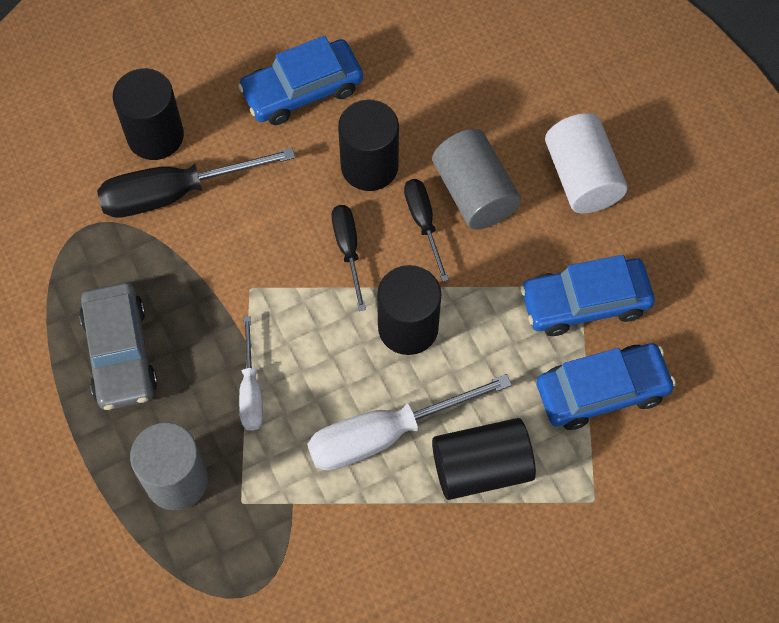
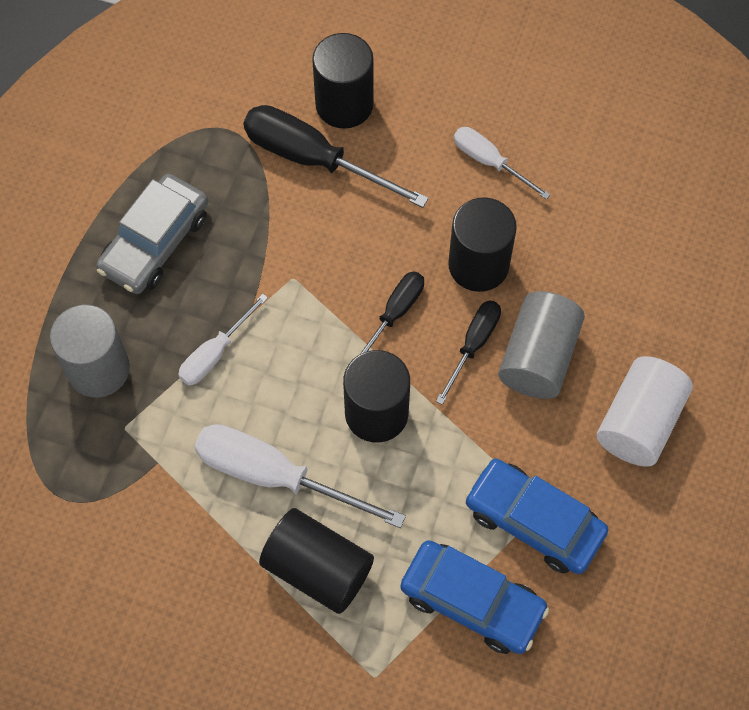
camera: 45 degrees right, 0 degrees up
(302, 90) = (489, 162): blue car -> white screwdriver

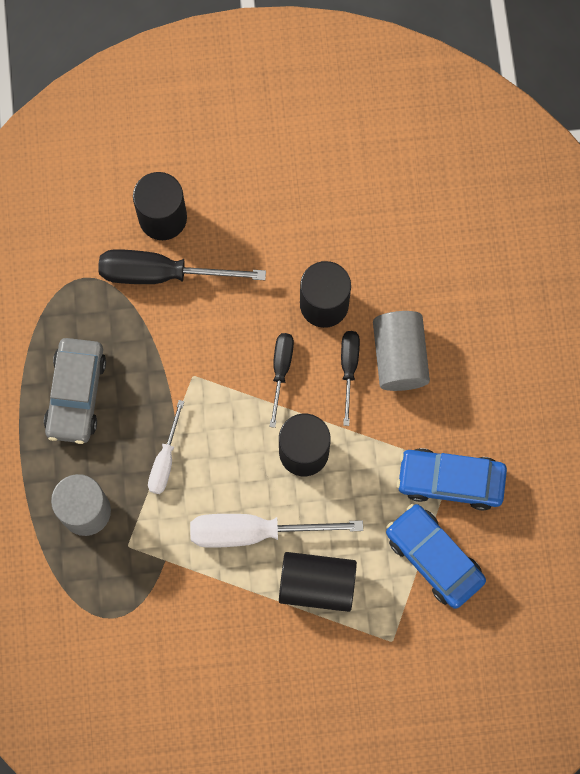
camera: 25 degrees left, 10 degrees up
(472, 602) = (434, 558): blue car -> blue car turned 135 degrees counterclockwise
(489, 162) = (294, 217): white screwdriver -> none
(639, 422) = (491, 374): white cylinder -> none

